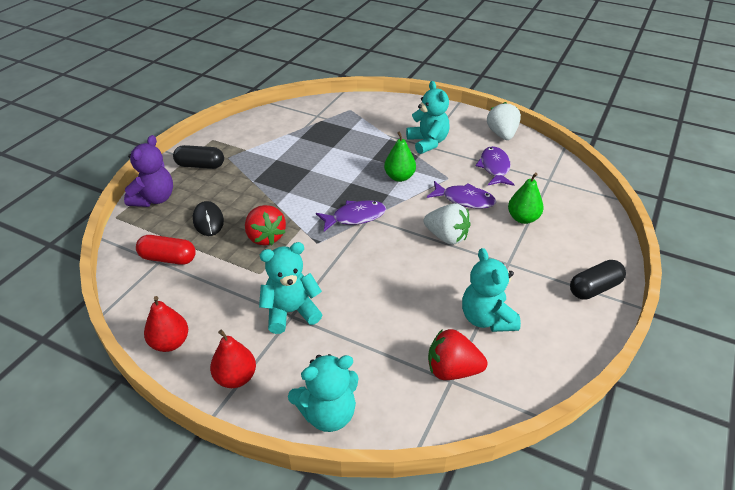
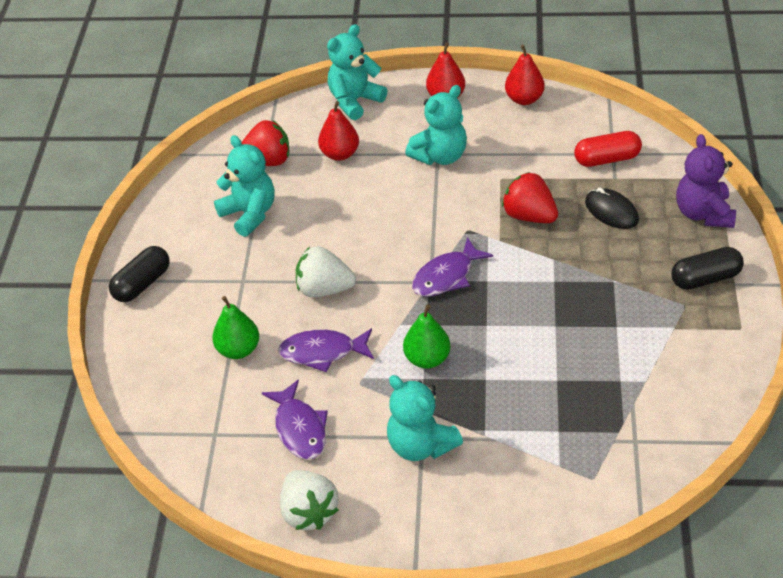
camera: 160 degrees right, 5 degrees up
(378, 350) = (340, 154): none -> red pear

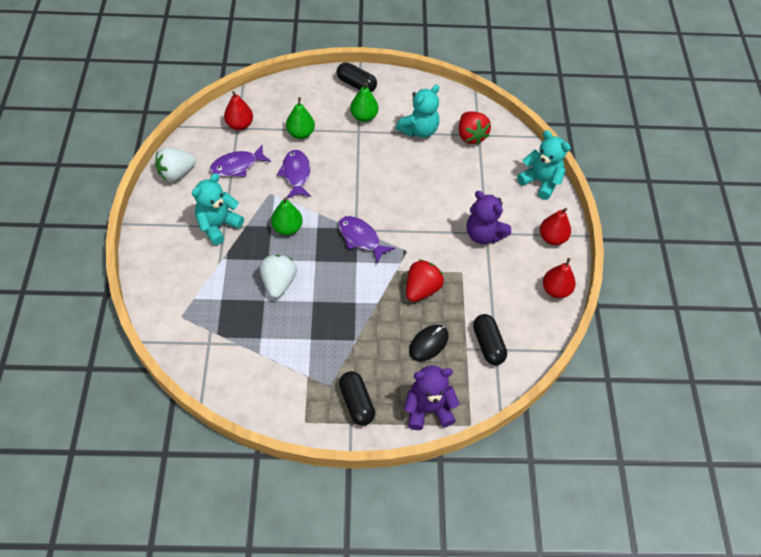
camera: 80 degrees right, 10 degrees up
(213, 274) = (364, 116): none -> green pear
(324, 289) = (350, 172): white strawberry -> white strawberry (278, 283)
(340, 154) = (481, 175): red pear -> red pear (239, 125)
(440, 156) = (483, 234): turquoise teddy bear -> purple teddy bear
(607, 159) = (488, 344): red capsule -> black capsule

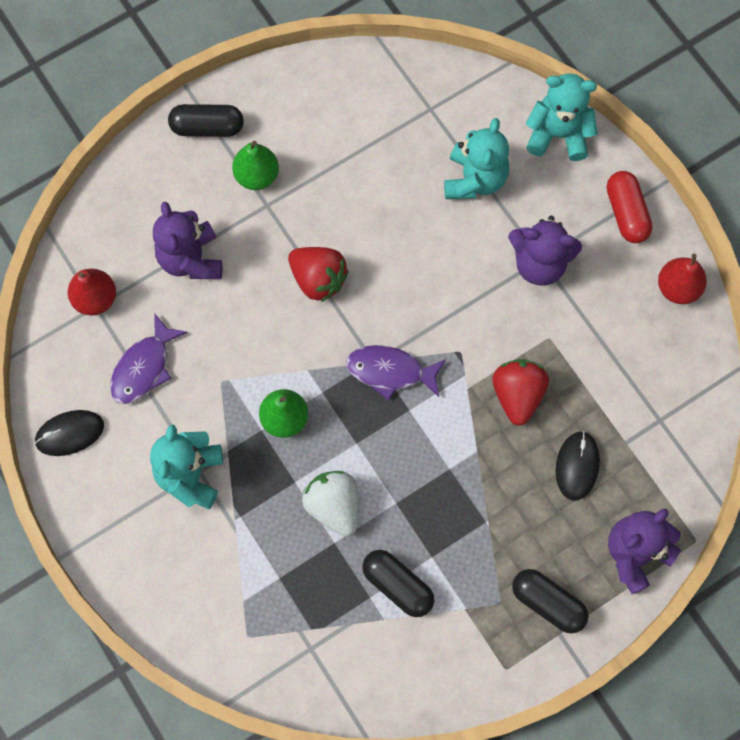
camera: 30 degrees left, 15 degrees up
(176, 173) = (70, 433): white strawberry -> black mouse
(296, 174) = (233, 328): purple fish -> none
(300, 133) = (191, 259): green pear -> purple teddy bear
(419, 130) = (347, 151): turquoise teddy bear -> turquoise teddy bear (474, 179)
(471, 136) = (421, 117): red strawberry -> red strawberry (318, 279)
(488, 344) = (647, 419): black capsule -> black capsule (398, 585)
(552, 238) = (626, 213): red pear -> red capsule

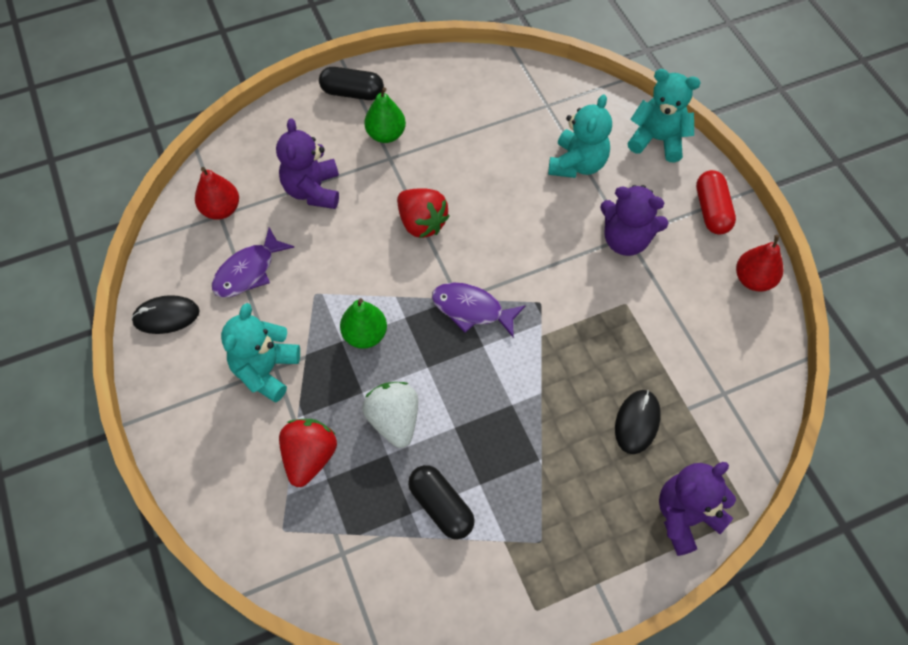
camera: 10 degrees right, 10 degrees down
(517, 395) = (588, 349): red strawberry -> red strawberry (310, 457)
(548, 603) = (589, 550): black capsule -> none

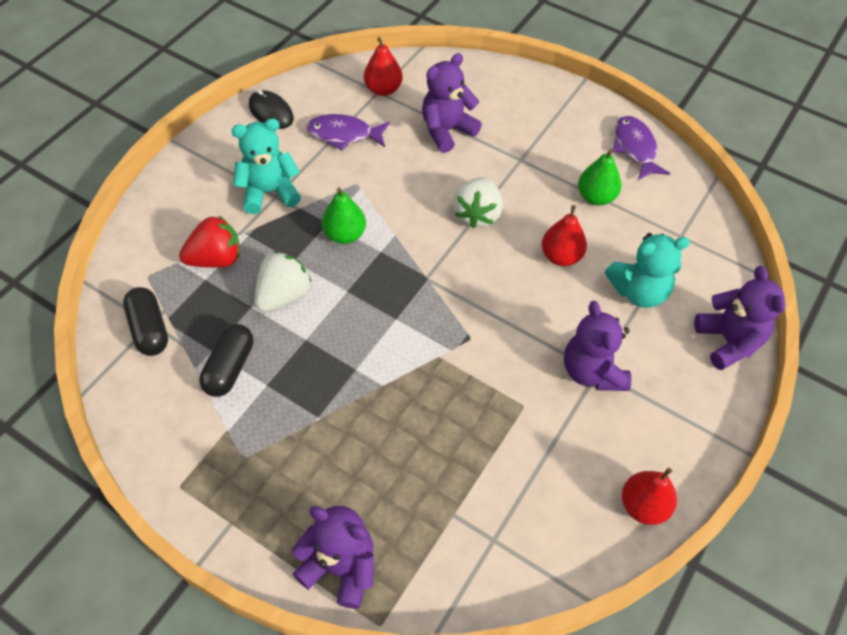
camera: 55 degrees right, 5 degrees down
(352, 93) = (560, 102): black capsule -> black capsule (149, 329)
(386, 134) = (541, 145): green pear -> green pear (596, 197)
(422, 223) = (477, 214): red strawberry -> white strawberry
(472, 309) = (424, 292): purple fish -> purple fish (635, 148)
(508, 192) = (561, 256): none -> red pear
(637, 422) = (408, 477): black mouse -> none
(657, 140) = (728, 341): turquoise teddy bear -> purple teddy bear
(711, 210) = (691, 428): red capsule -> none

